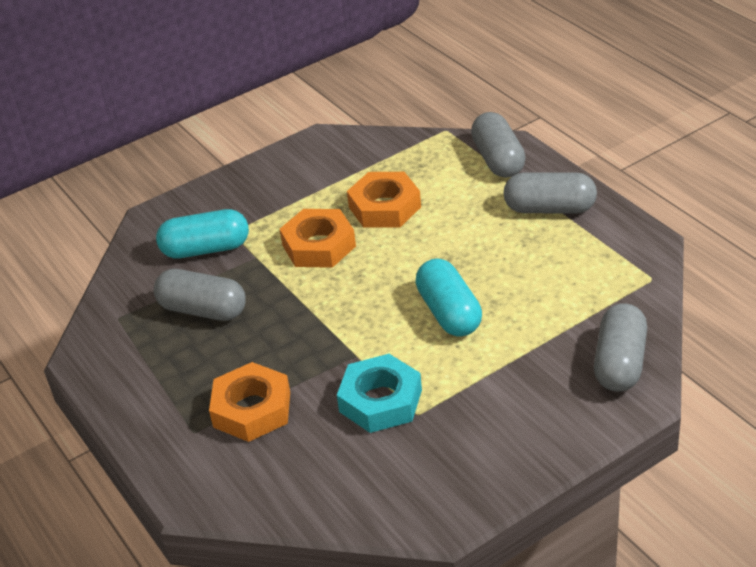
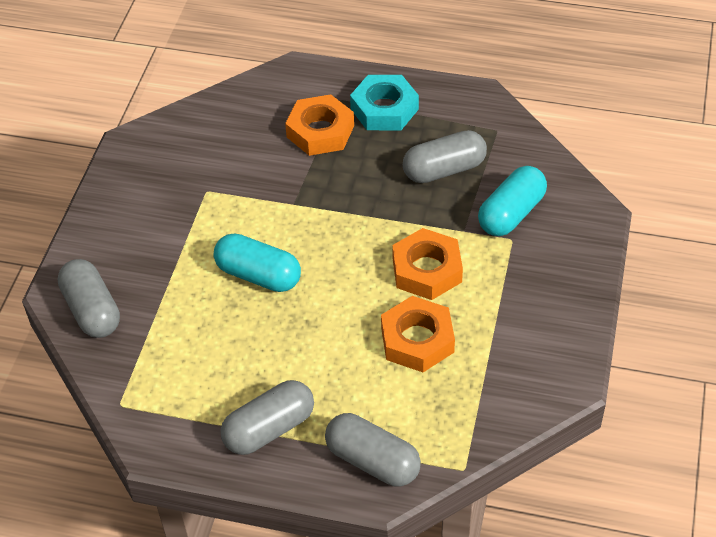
camera: 135 degrees right, 10 degrees up
(380, 401) = (240, 185): turquoise nut -> turquoise nut (384, 109)

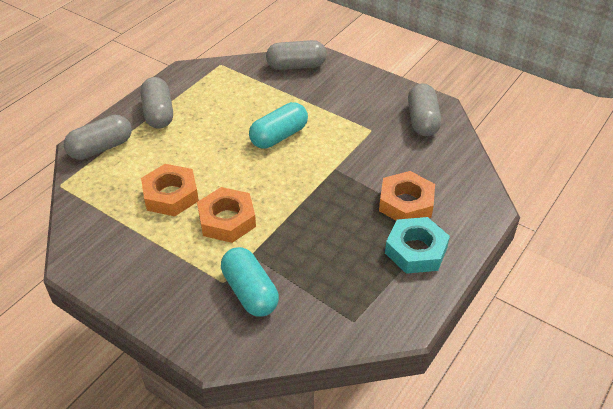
camera: 110 degrees right, 5 degrees down
(444, 170) = (323, 265): grey capsule -> grey capsule (422, 120)

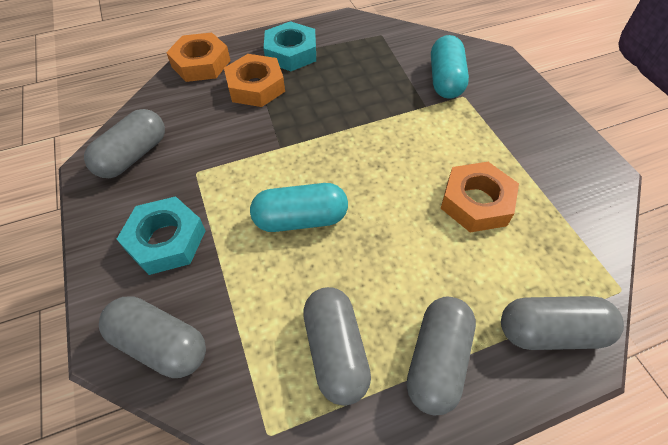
camera: 145 degrees left, 10 degrees up
(211, 96) = (335, 351): none -> grey capsule
(227, 220) = (429, 146): orange nut -> orange nut (201, 63)
(343, 95) = (166, 240): none -> turquoise nut

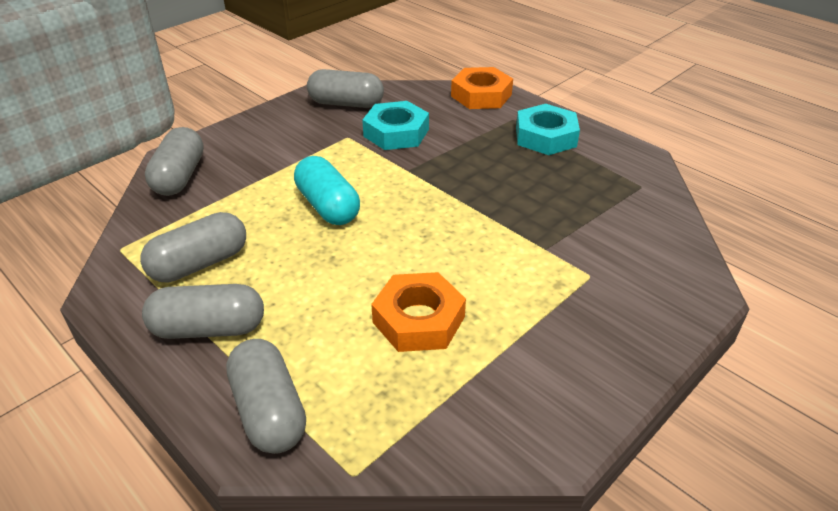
camera: 65 degrees right, 15 degrees down
(166, 240) = (270, 147): turquoise nut -> turquoise nut (396, 133)
(255, 87) = (476, 132): orange nut -> none
(445, 80) = (606, 254): turquoise capsule -> none

